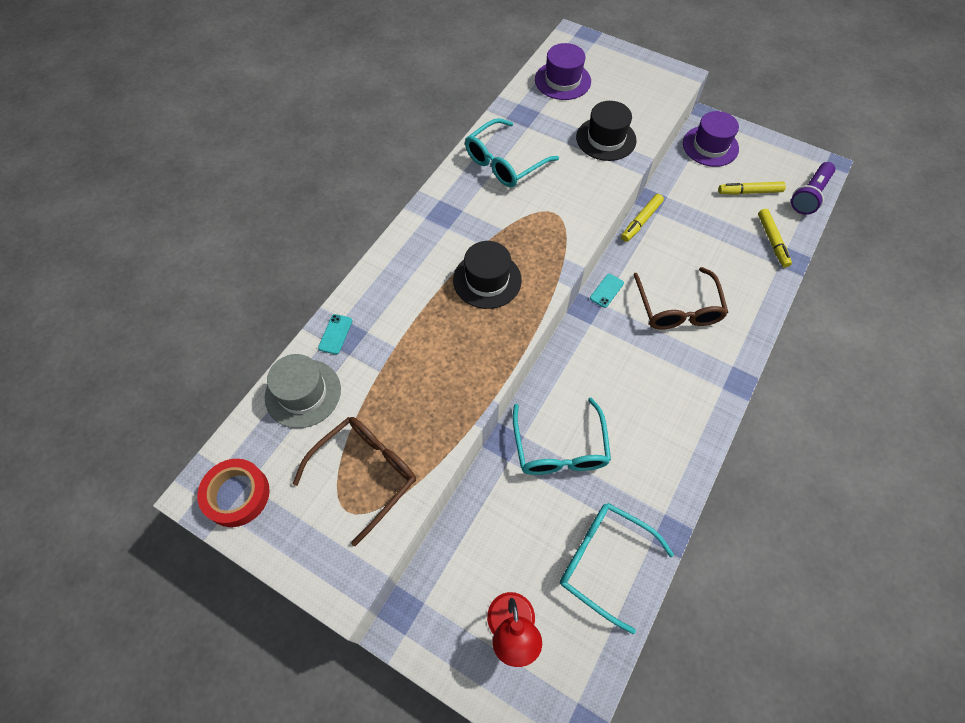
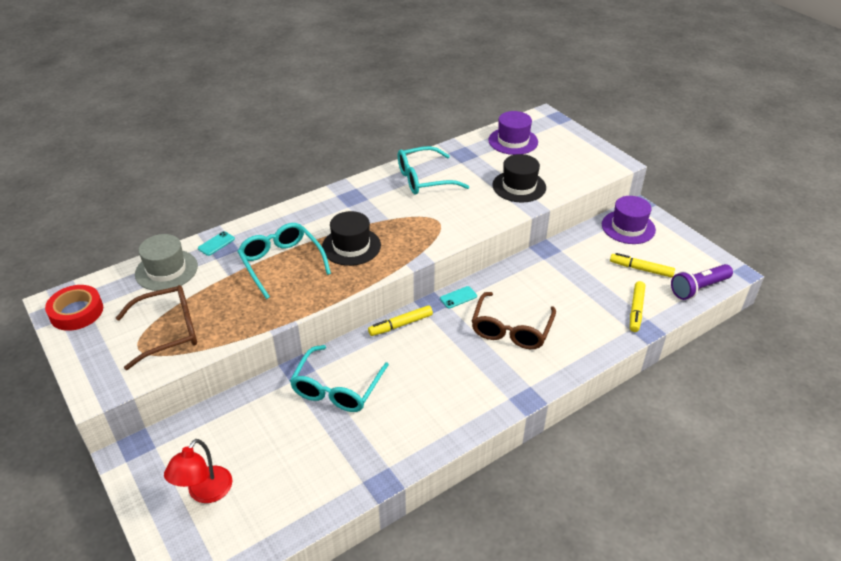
camera: 25 degrees right, 20 degrees down
(603, 561) = (312, 478): turquoise glasses -> turquoise glasses (281, 263)
(641, 221) = (525, 260): yellow marker -> yellow marker (400, 325)

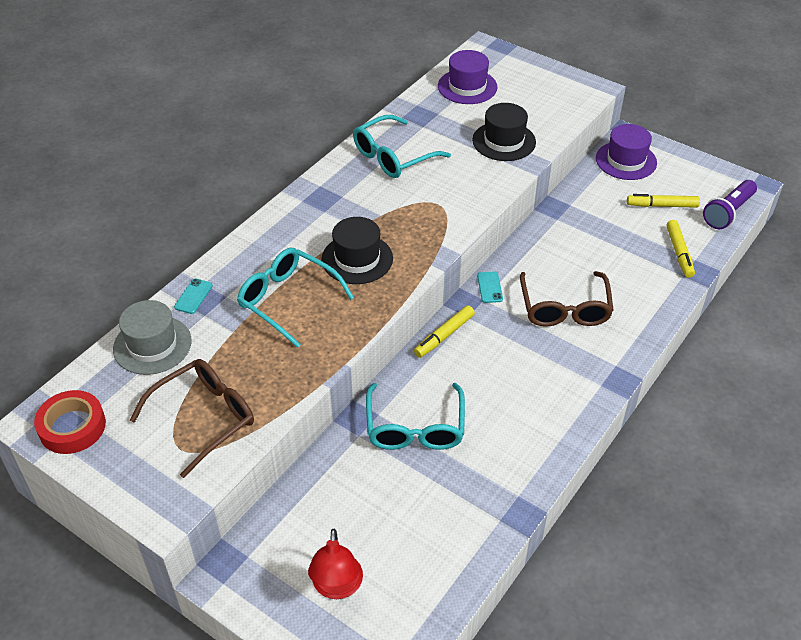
camera: 20 degrees left, 5 degrees up
(458, 297) = (489, 287): turquoise phone -> turquoise phone turned 45 degrees counterclockwise

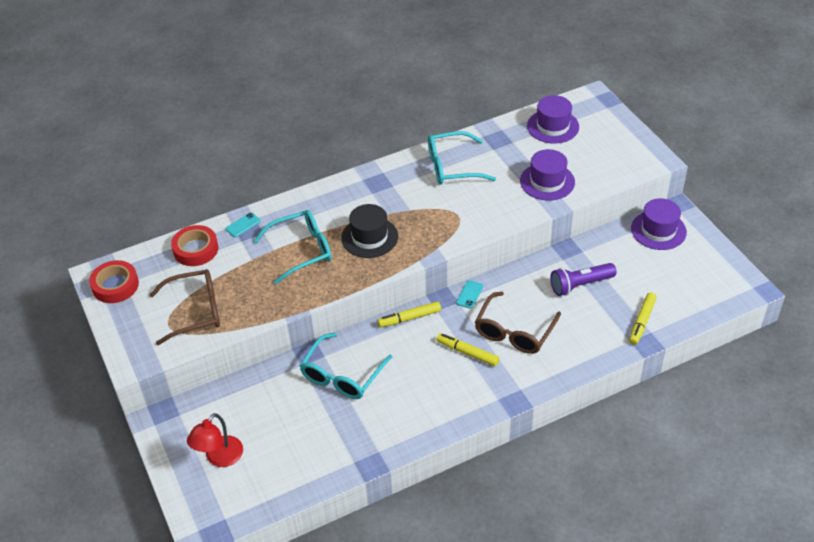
camera: 30 degrees right, 0 degrees up
(152, 345) = (196, 249): grey hat -> red tape
(288, 300) = (302, 250): turquoise glasses -> turquoise glasses turned 90 degrees clockwise
(504, 141) = (547, 181): black hat -> purple hat
(662, 205) = (659, 278): yellow marker -> yellow marker (467, 353)
(728, 213) = (712, 304): purple flashlight -> purple flashlight (580, 285)

